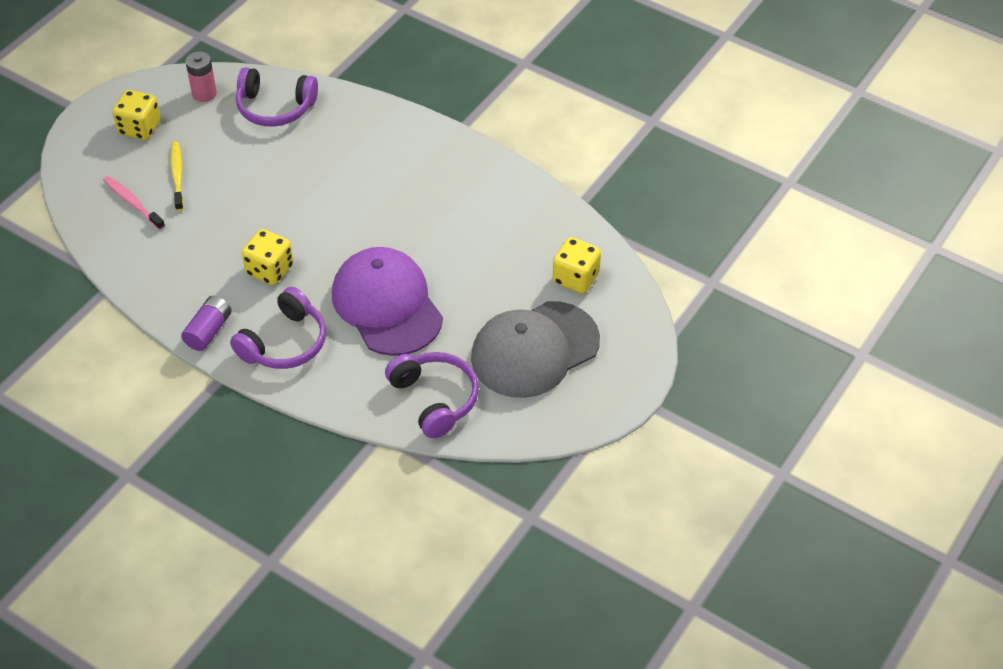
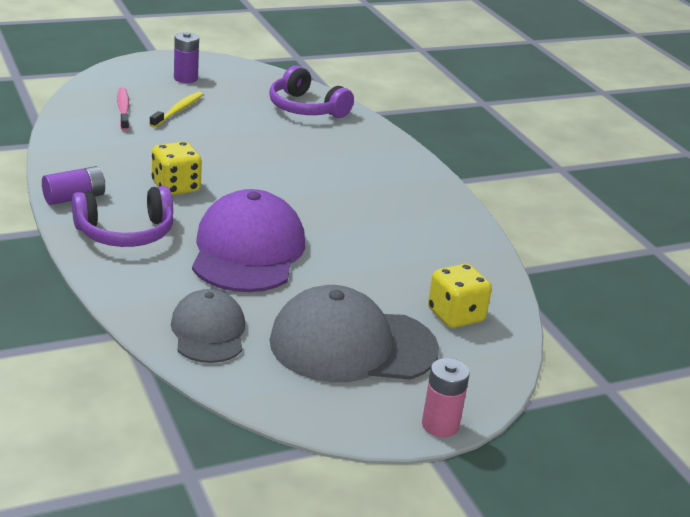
camera: 30 degrees right, 20 degrees down
(139, 128) = (185, 78): yellow dice -> purple battery
(204, 93) = (259, 81): pink battery -> pink battery (440, 425)
(435, 399) = (208, 332): purple headphones -> grey cap

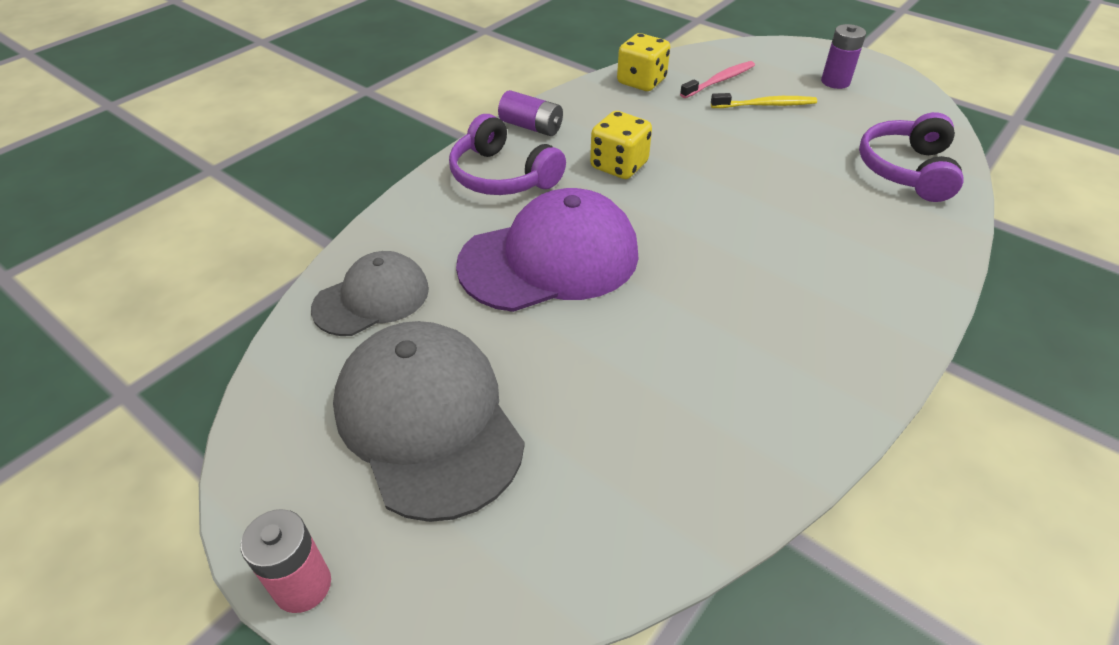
camera: 65 degrees right, 15 degrees up
(455, 315) = (581, 498): yellow dice -> yellow dice (641, 82)

